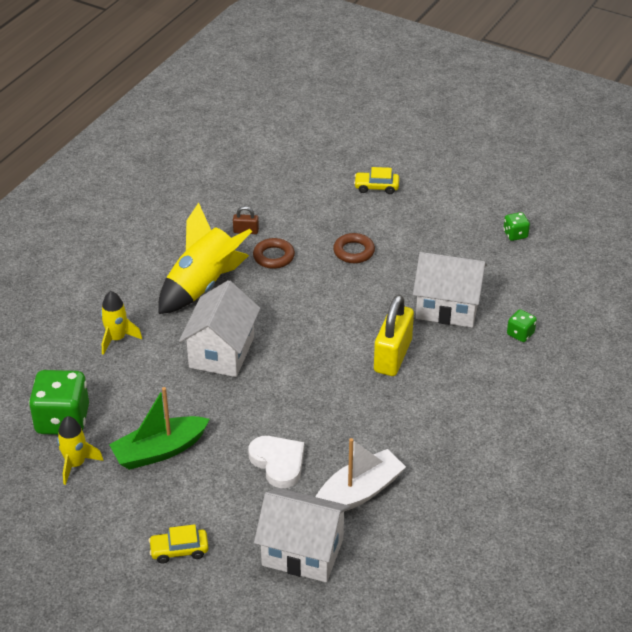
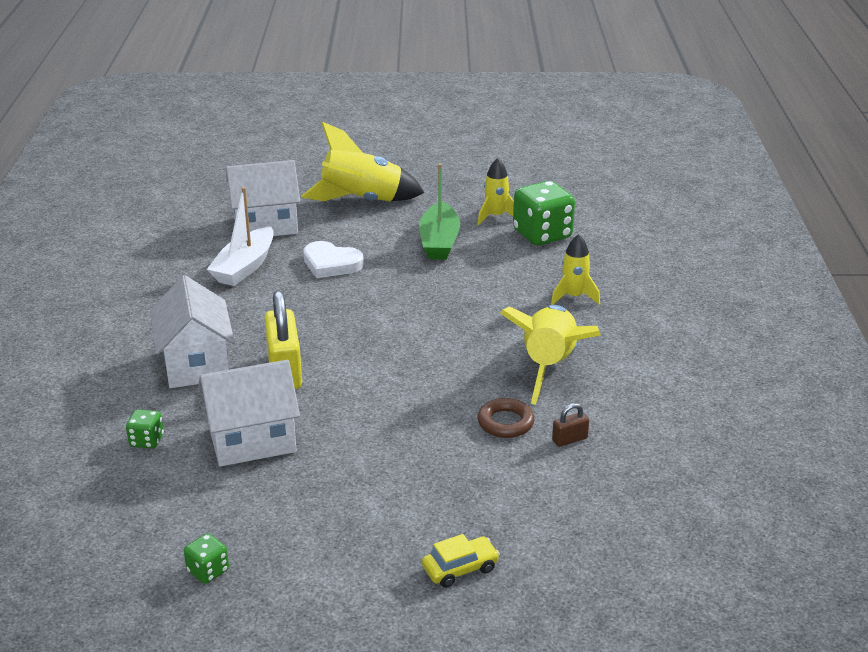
camera: 150 degrees right, 10 degrees down
(160, 451) = (439, 242): green boat -> green boat turned 150 degrees clockwise
(179, 550) = (362, 201): yellow car -> yellow rocket
(221, 352) = (463, 318): white house -> white house (196, 364)
(354, 251) = (415, 464): brown ring -> none

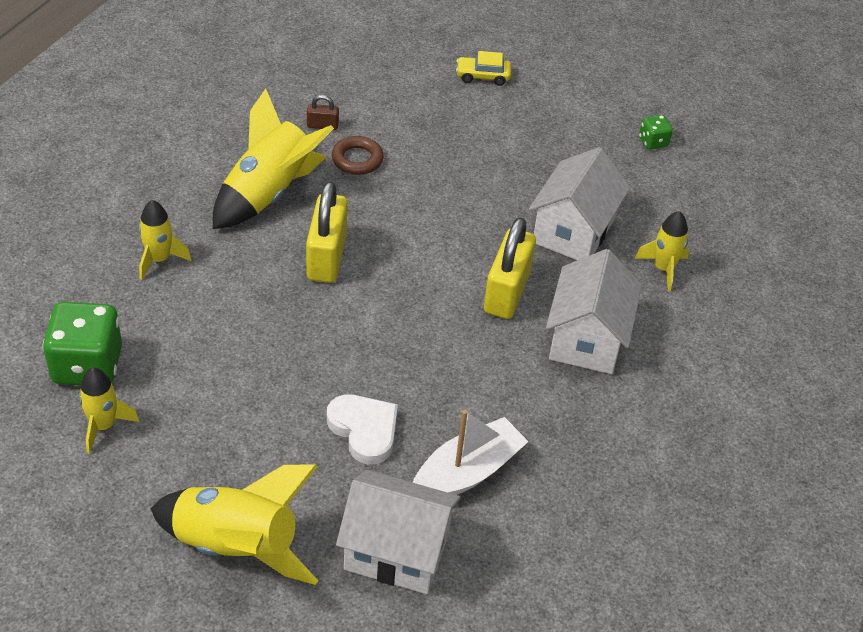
camera: 155 degrees left, 15 degrees up
(147, 441) = (663, 269): green dice -> yellow rocket
(252, 440) = (573, 231): white house -> white house turned 75 degrees counterclockwise
(439, 242) = (212, 410): green boat -> none
(453, 342) = (326, 257): none -> yellow padlock

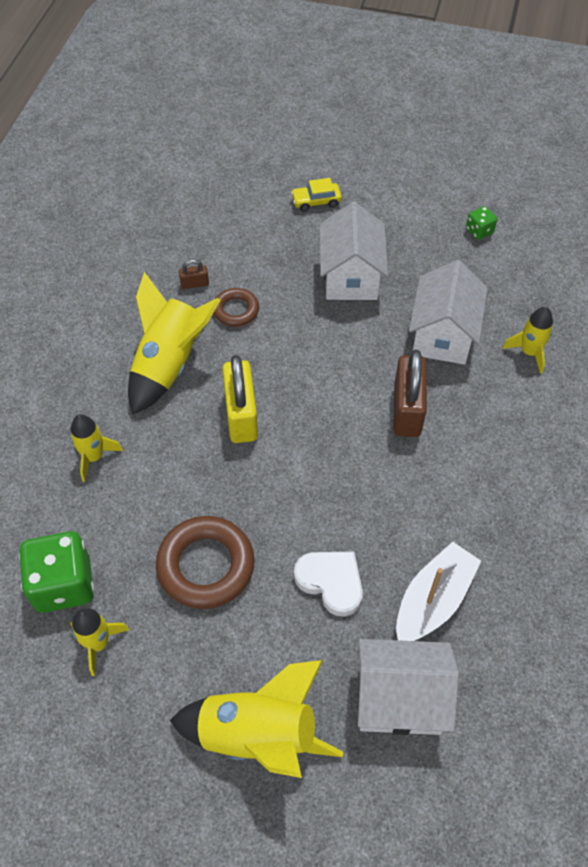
camera: 10 degrees left, 10 degrees up
(239, 384) = (206, 566): none -> brown ring
(507, 292) = (407, 410): yellow padlock -> brown padlock
(587, 339) = (489, 438): white house -> white house (350, 277)

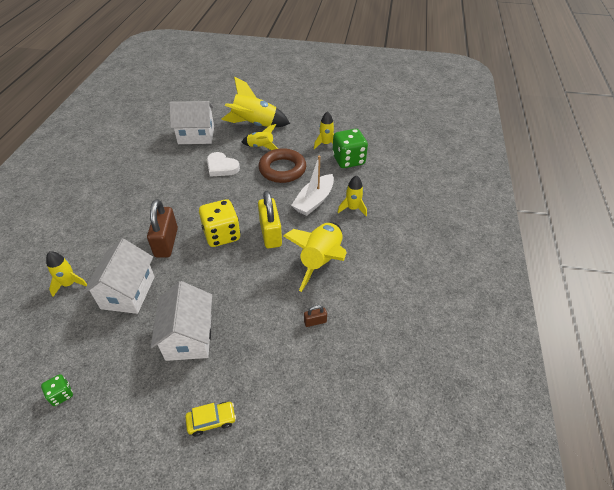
camera: 175 degrees right, 10 degrees down
(236, 310) = (280, 301): brown ring -> none
(247, 644) = (260, 147): none -> yellow rocket
(320, 418) = (222, 235): none -> yellow dice
(433, 600) = (174, 163): white boat -> white boat (314, 201)

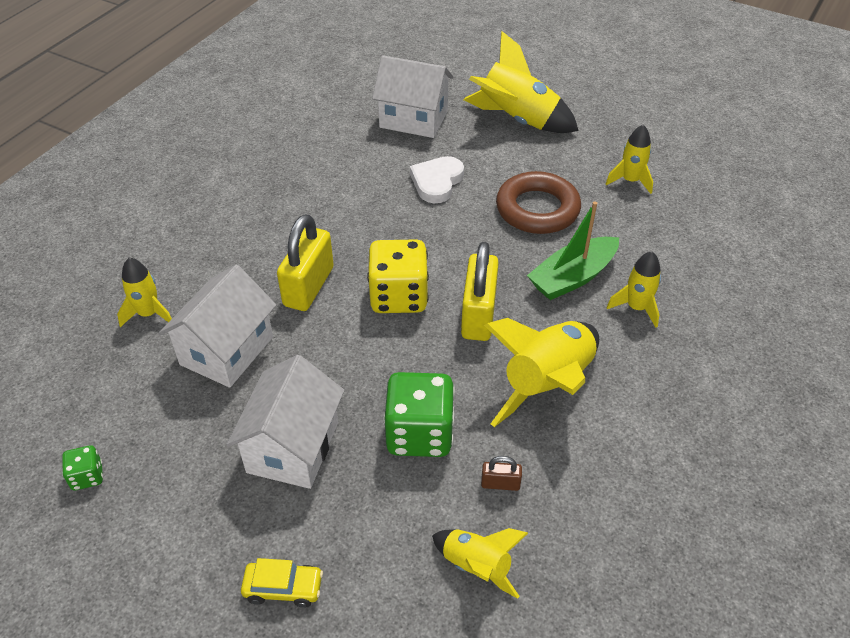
camera: 20 degrees right, 0 degrees up
(166, 242) = (308, 287): brown padlock -> yellow padlock
(221, 167) = (437, 182): white heart -> white heart turned 60 degrees clockwise
(260, 147) = (514, 161): yellow rocket -> yellow rocket (476, 566)
(314, 201) = (573, 277): white boat -> green boat
(348, 160) = (660, 219): green dice -> green dice (419, 434)

